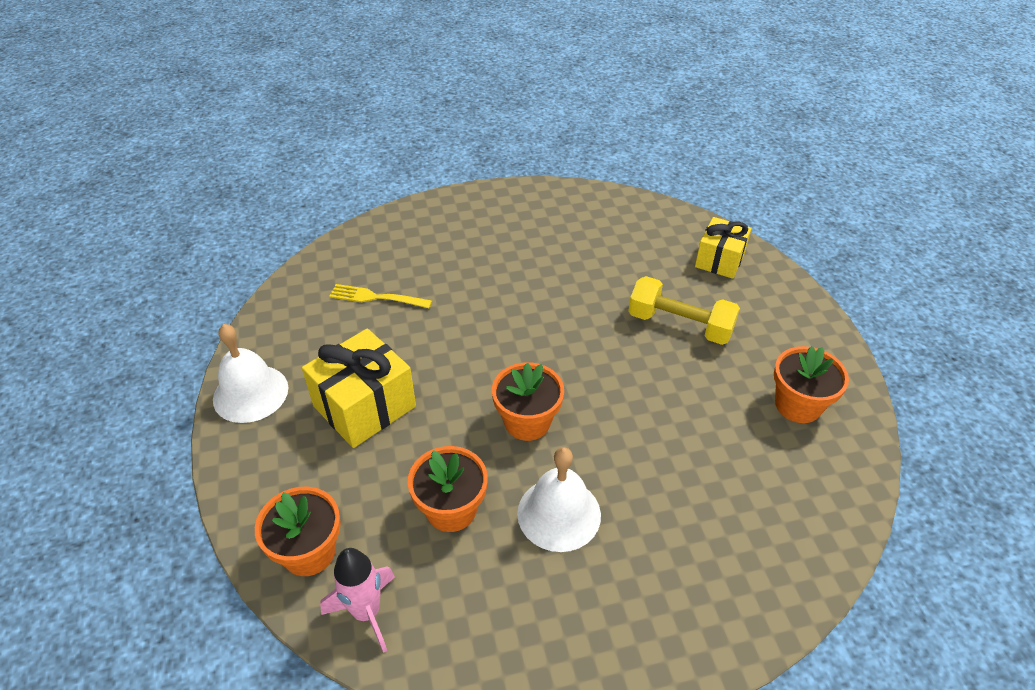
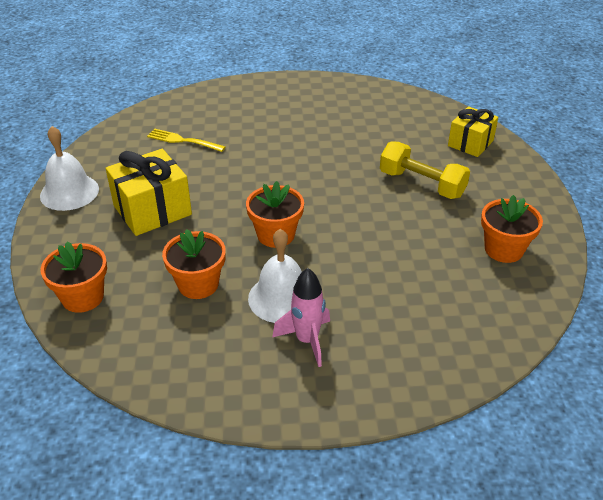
camera: 10 degrees right, 5 degrees down
(367, 612) = (114, 341): pink rocket -> pink rocket (307, 340)

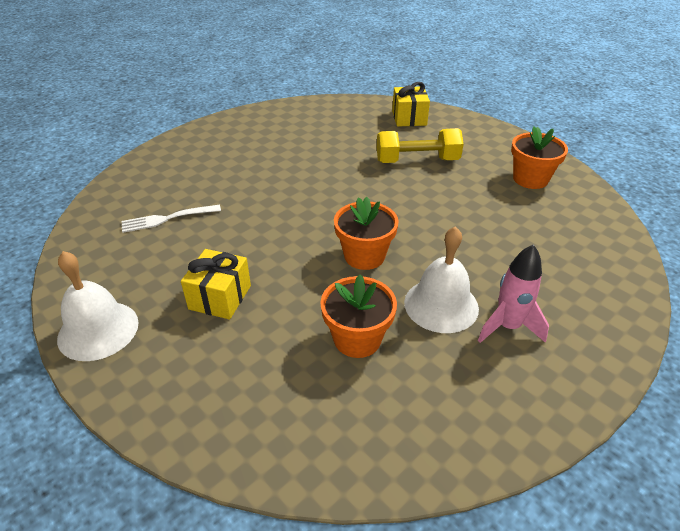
camera: 40 degrees left, 0 degrees up
(83, 297) = (259, 429): orange flower pot -> none
(152, 210) = (220, 297): yellow gift -> yellow gift, size x0.66
(183, 141) = (168, 218): yellow fork -> white fork

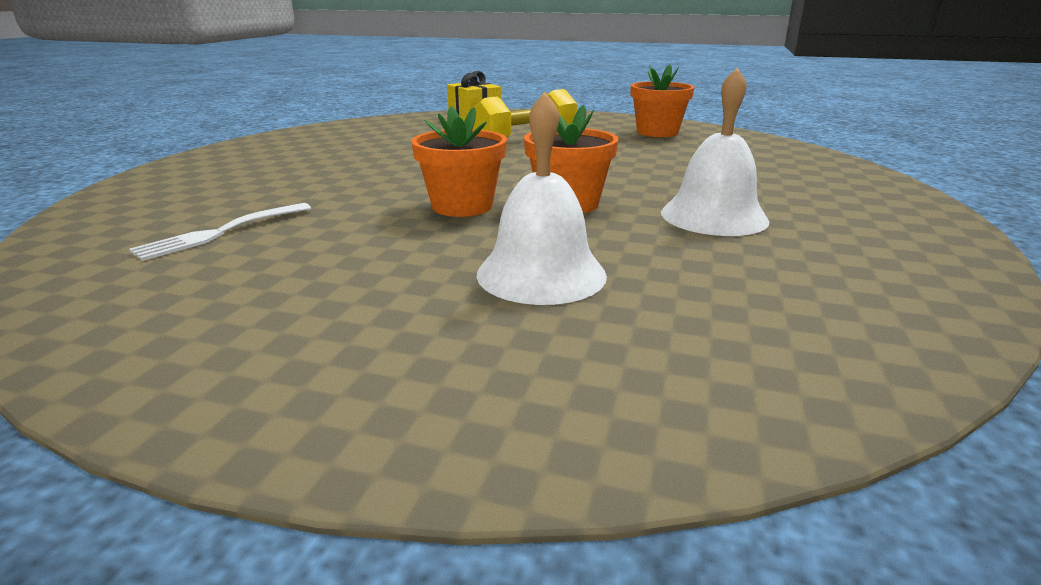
camera: 30 degrees left, 15 degrees down
(98, 330) = (203, 376): white bell -> white bell (541, 274)
(220, 297) = (411, 279): yellow gift -> none
(357, 339) = (665, 263): orange flower pot -> orange flower pot (462, 206)
(507, 327) = (804, 214): pink rocket -> none

